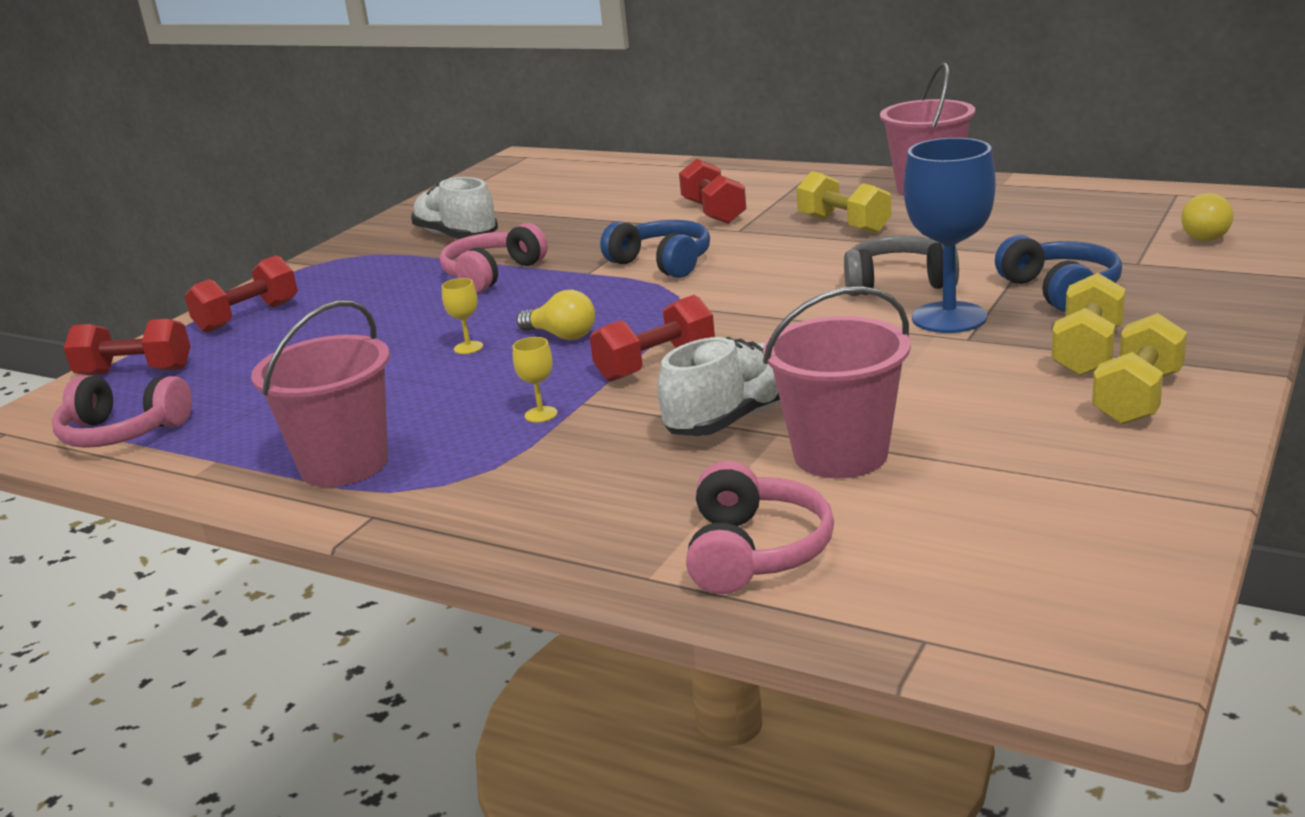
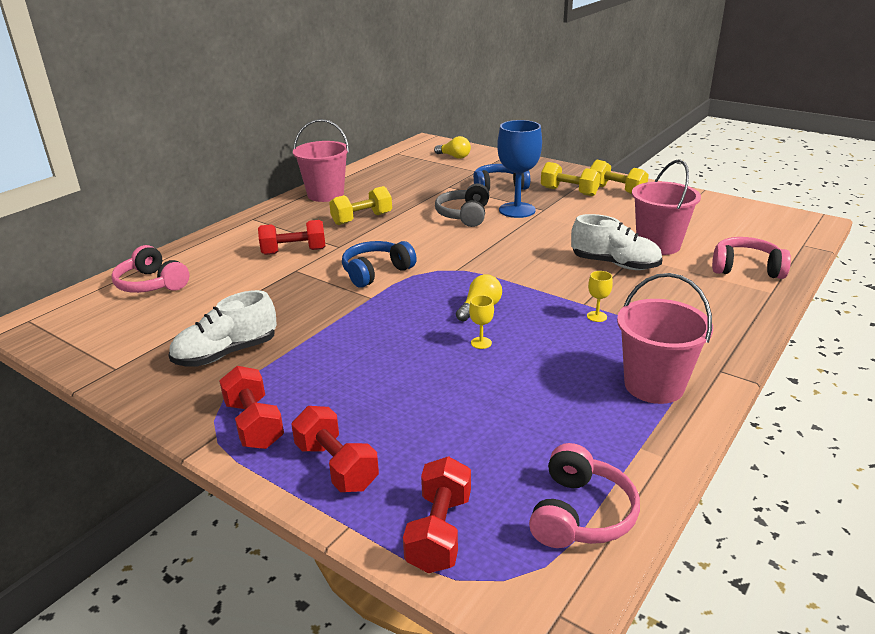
camera: 85 degrees left, 5 degrees up
(492, 274) = (339, 335): pink headphones -> pink headphones (152, 284)
(656, 365) = (540, 281): red dumbbell -> red dumbbell (254, 424)
(735, 418) = (615, 264): white shoe -> white shoe turned 150 degrees clockwise

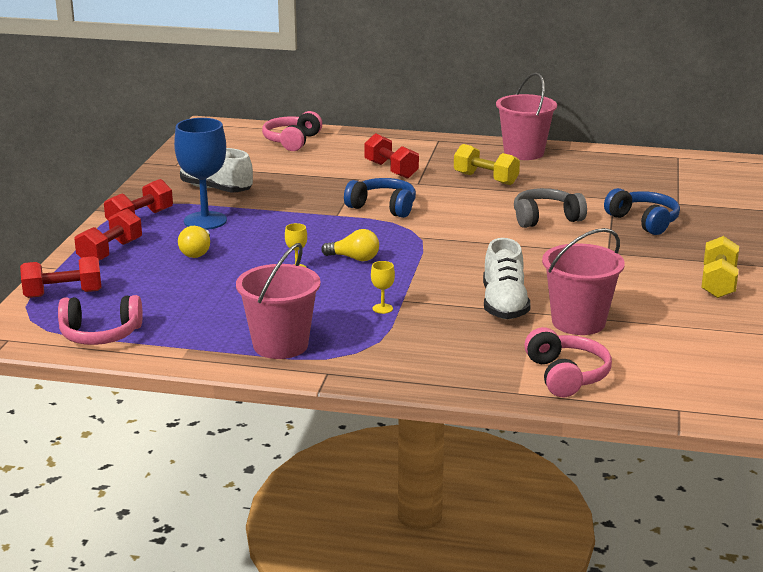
camera: 65 degrees right, 5 degrees down
(454, 157) = (707, 184): yellow light bulb -> yellow light bulb (197, 252)
(517, 210) = (589, 240): blue goblet -> blue goblet (205, 221)
(569, 192) = (678, 258): yellow dumbbell -> none

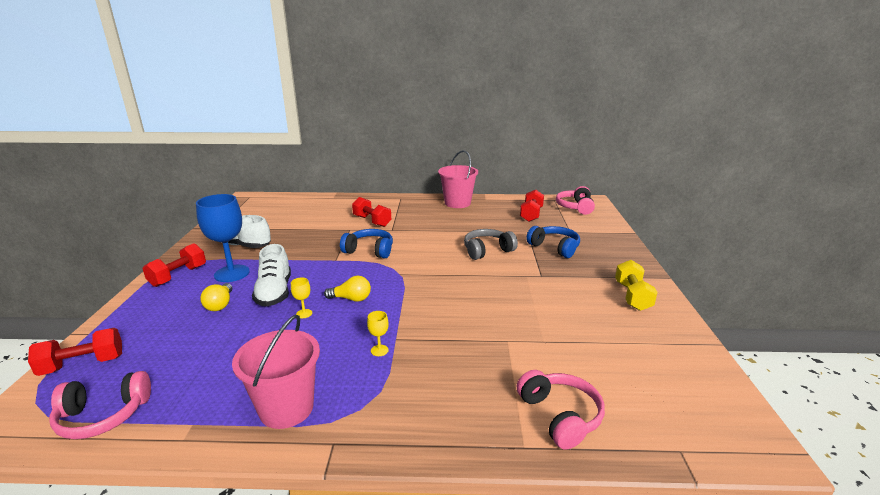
camera: 10 degrees left, 0 degrees up
(110, 252) = (143, 311): red dumbbell -> red dumbbell (531, 214)
(292, 141) = (302, 205): pink headphones -> pink headphones (575, 207)
(485, 179) = (437, 223): yellow dumbbell -> none
(504, 305) = (480, 335): white shoe -> white shoe (274, 292)
(578, 322) = (546, 348): pink bucket -> none

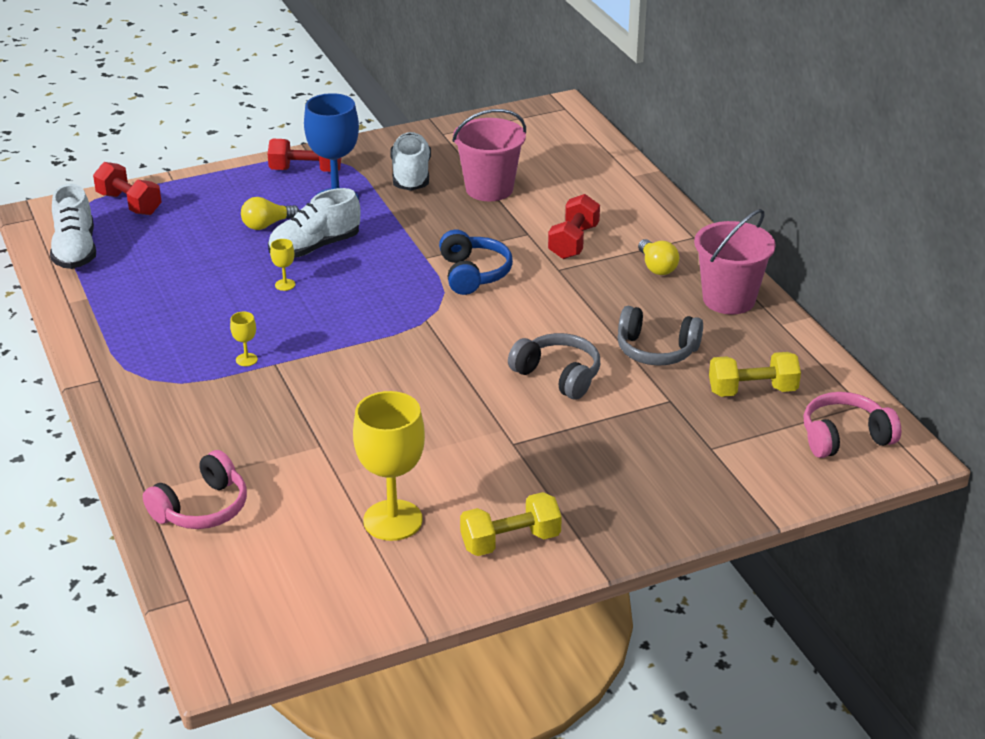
camera: 65 degrees right, 10 degrees up
(103, 415) = (75, 251): pink headphones -> white shoe
(286, 408) = (129, 337): pink bucket -> pink bucket (489, 189)
(351, 299) = (337, 304): yellow light bulb -> yellow light bulb (657, 267)
(484, 225) = (656, 350): none -> grey headphones
(531, 214) = (752, 391): red dumbbell -> yellow dumbbell
(554, 248) = (626, 441): blue headphones -> none
(602, 330) = (393, 520): none -> yellow goblet

